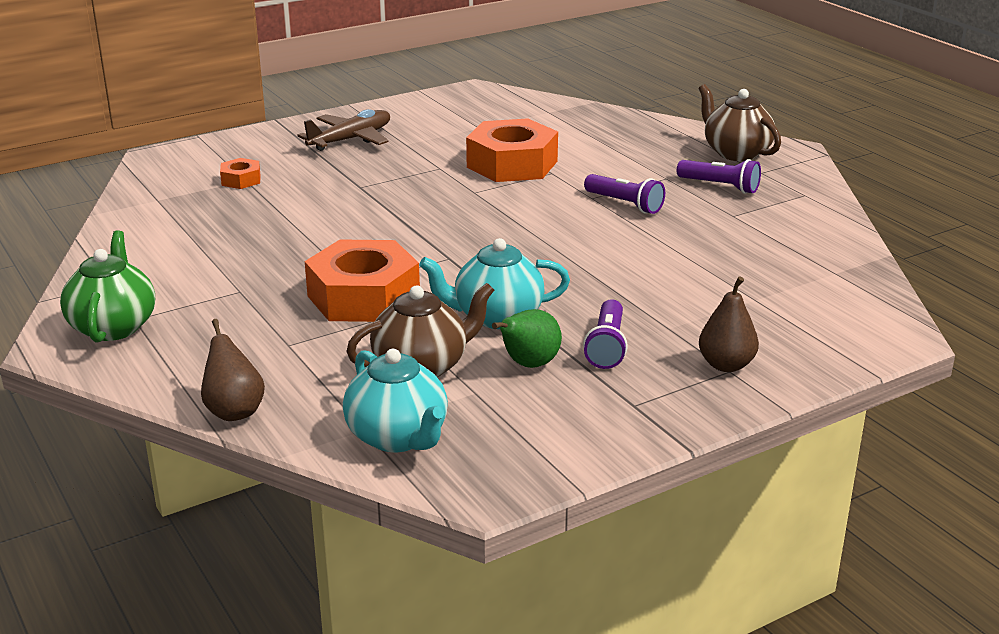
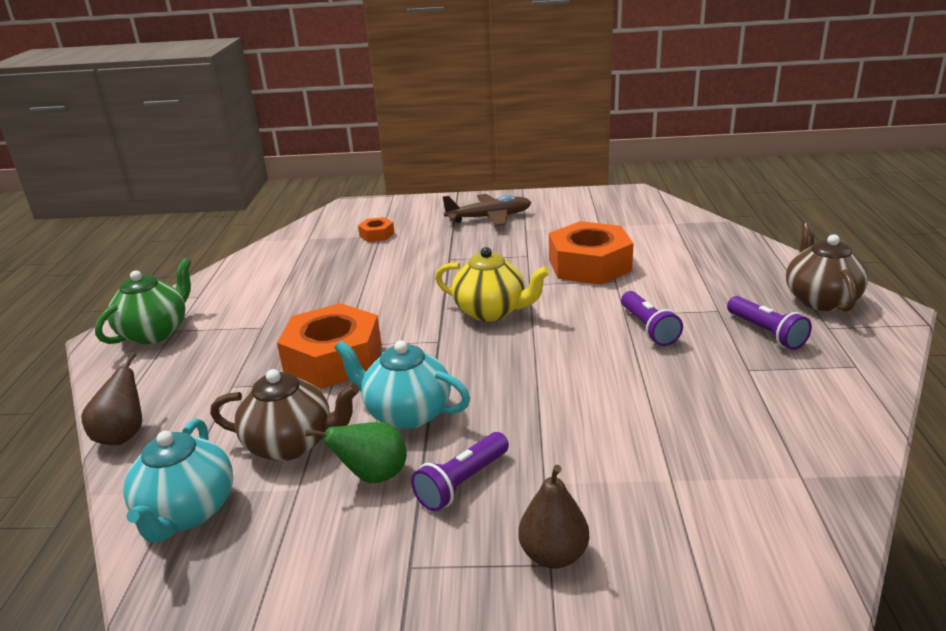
camera: 35 degrees right, 0 degrees up
(468, 222) = (491, 311): none -> yellow teapot

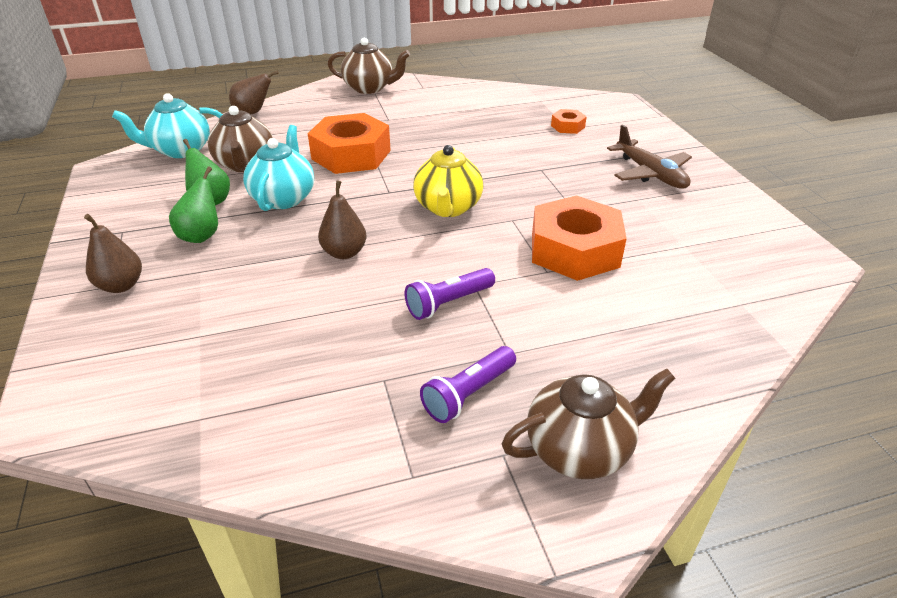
camera: 70 degrees right, 10 degrees up
(155, 332) = (369, 88): green teapot -> brown teapot
(462, 482) = (201, 235): purple flashlight -> green pear
(547, 377) = (344, 253): none -> brown pear

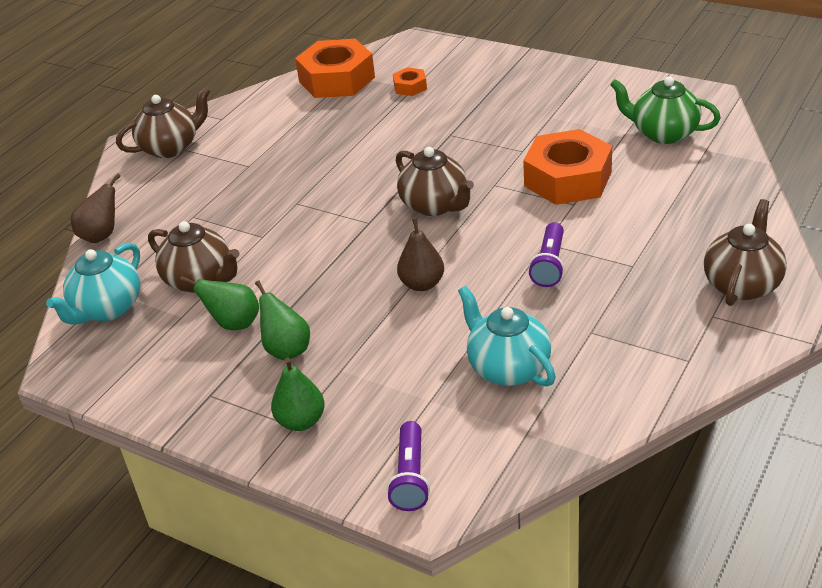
camera: 40 degrees left, 0 degrees up
(121, 285) = (301, 421): brown pear -> green pear
(283, 198) = (293, 281): turquoise teapot -> turquoise teapot (507, 368)
(351, 155) = (278, 214): orange nut -> orange nut (337, 79)
(448, 208) = (435, 205): yellow teapot -> brown teapot
(468, 394) = (648, 302): purple flashlight -> purple flashlight (410, 477)
(650, 174) = (529, 92): brown plane -> none
(719, 266) = (663, 133): none -> green teapot

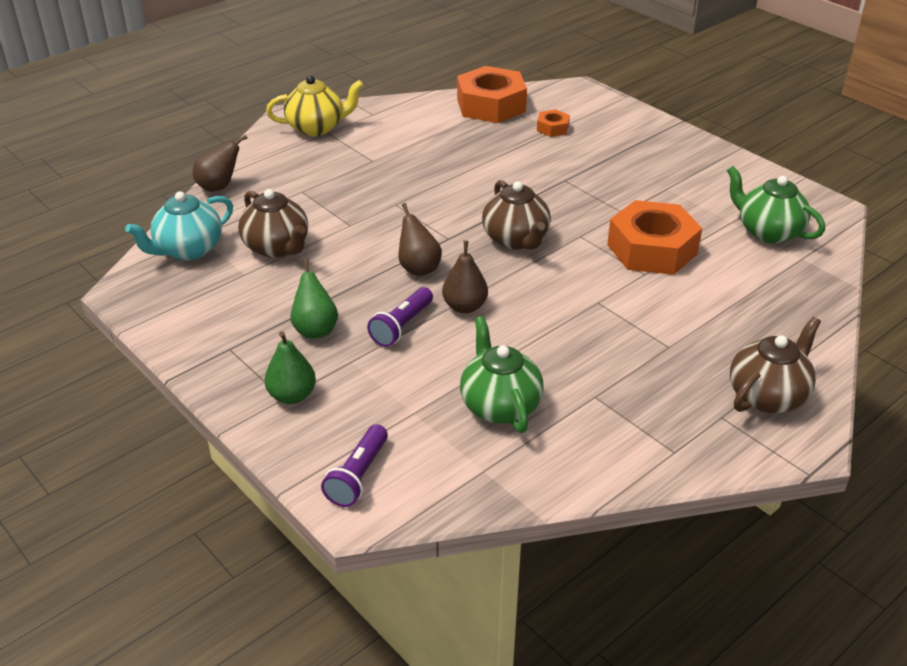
camera: 15 degrees right, 0 degrees up
(171, 147) = (317, 128): brown teapot -> yellow teapot
(234, 324) = (284, 293): green pear -> none
(355, 260) = (418, 268): none -> brown pear
(507, 368) = (499, 405): turquoise teapot -> green teapot
(549, 264) = (591, 323): purple flashlight -> purple flashlight (401, 326)

